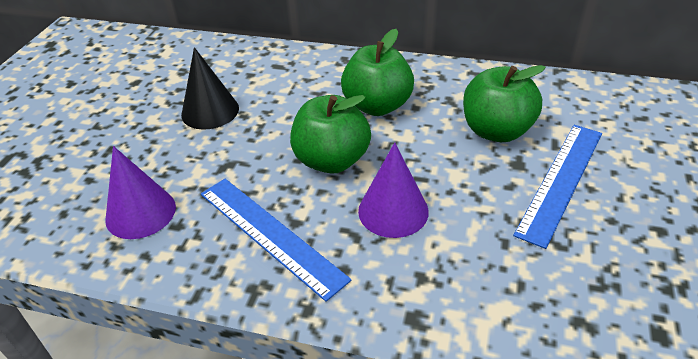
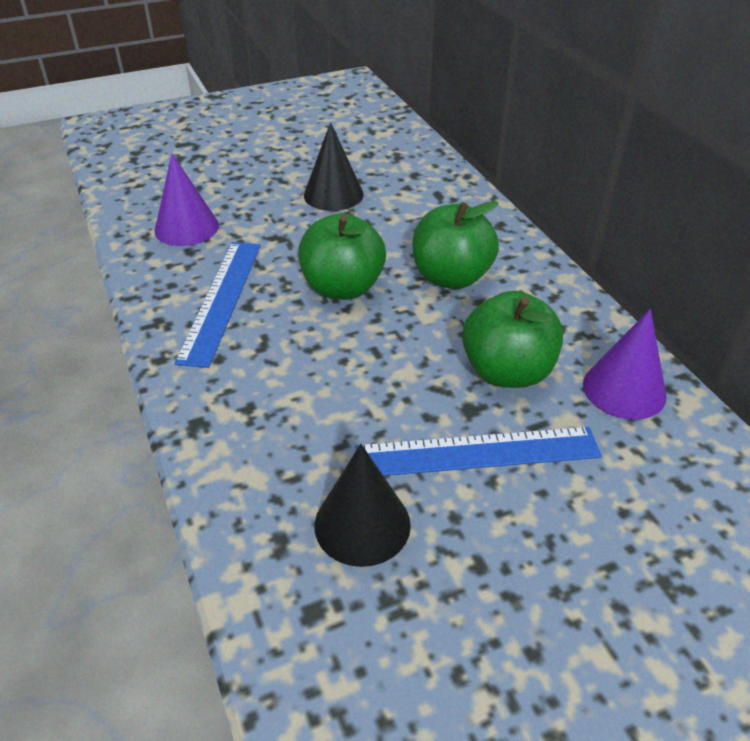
camera: 50 degrees right, 0 degrees up
(393, 211) = (314, 354): purple cone -> purple cone (624, 389)
(592, 268) = (362, 524): none -> black cone

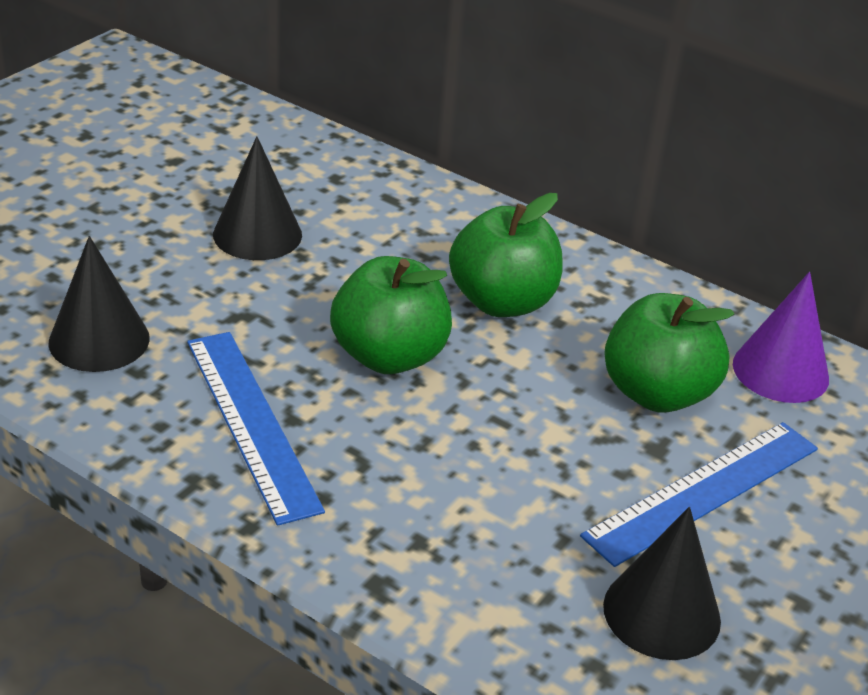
camera: 35 degrees left, 5 degrees down
(186, 228) = (99, 340): purple cone -> black cone

